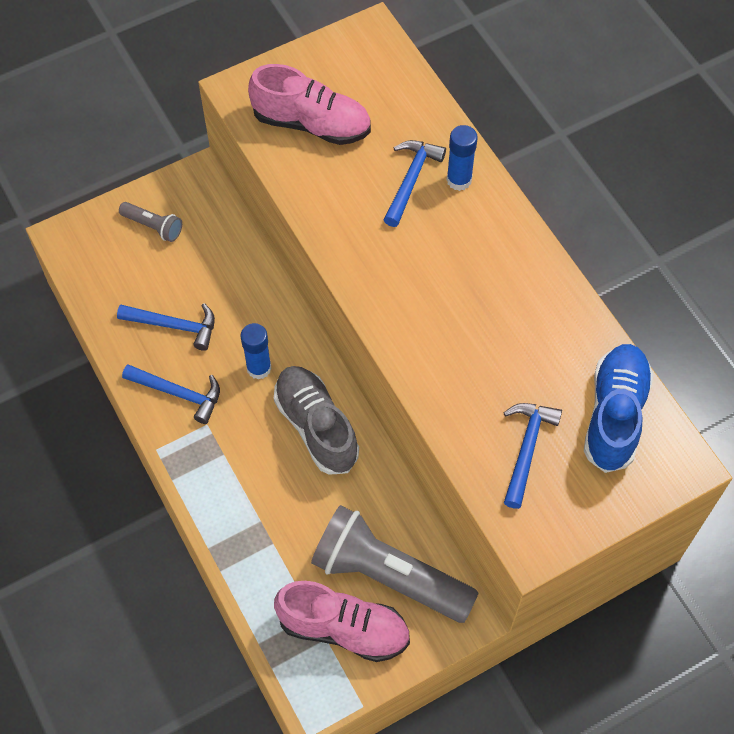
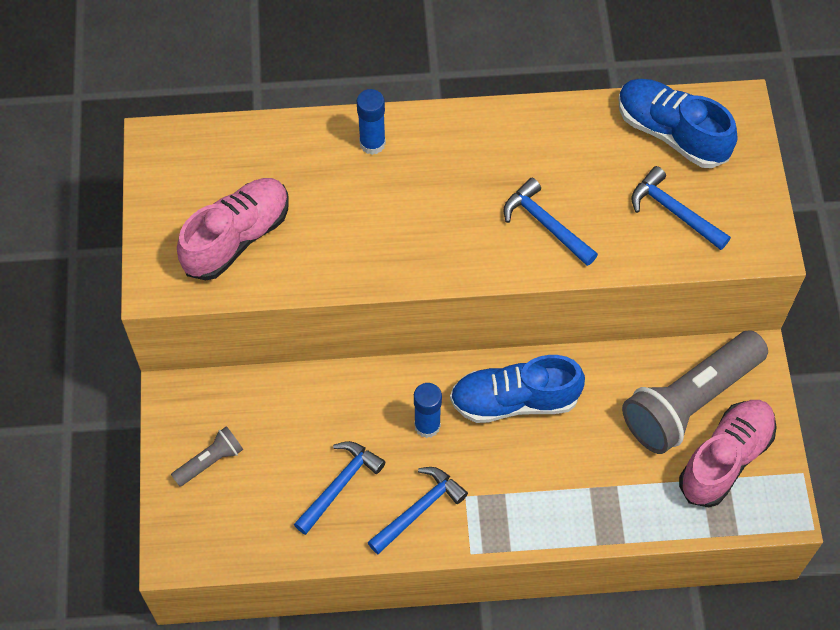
camera: 65 degrees left, 0 degrees up
(316, 426) = (514, 400): grey shoe -> blue shoe
(411, 180) = (350, 181): blue hammer -> blue hammer (545, 224)

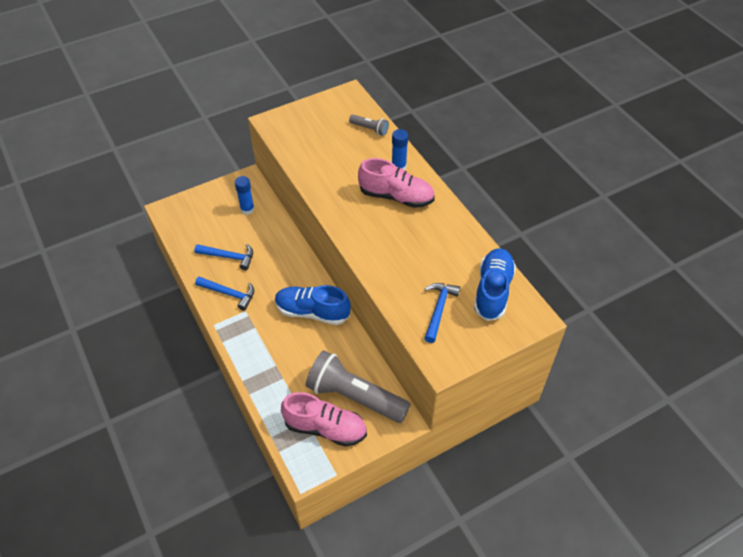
camera: 65 degrees right, 10 degrees down
(210, 461) = (220, 204): grey flashlight -> grey flashlight (370, 129)
(237, 238) = (313, 138): pink shoe -> pink shoe (396, 196)
(427, 426) = (279, 280): blue glue stick -> blue glue stick (247, 209)
(514, 400) = (312, 312): blue shoe -> blue shoe turned 45 degrees counterclockwise
(545, 224) = (393, 253): blue hammer -> none

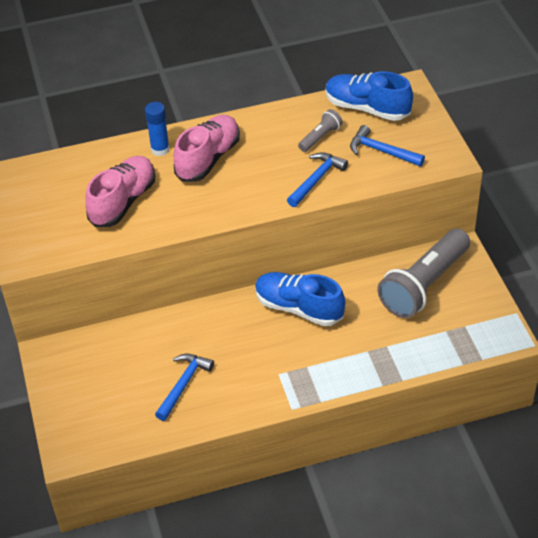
camera: 75 degrees left, 5 degrees down
(229, 294) = (246, 388): blue hammer -> blue hammer (316, 179)
(247, 209) = (104, 358): blue glue stick -> none
(312, 312) = (298, 308): blue shoe -> blue shoe turned 90 degrees clockwise
(325, 428) = (459, 315): pink shoe -> pink shoe (123, 202)
(370, 129) = (82, 165): grey flashlight -> grey flashlight (320, 137)

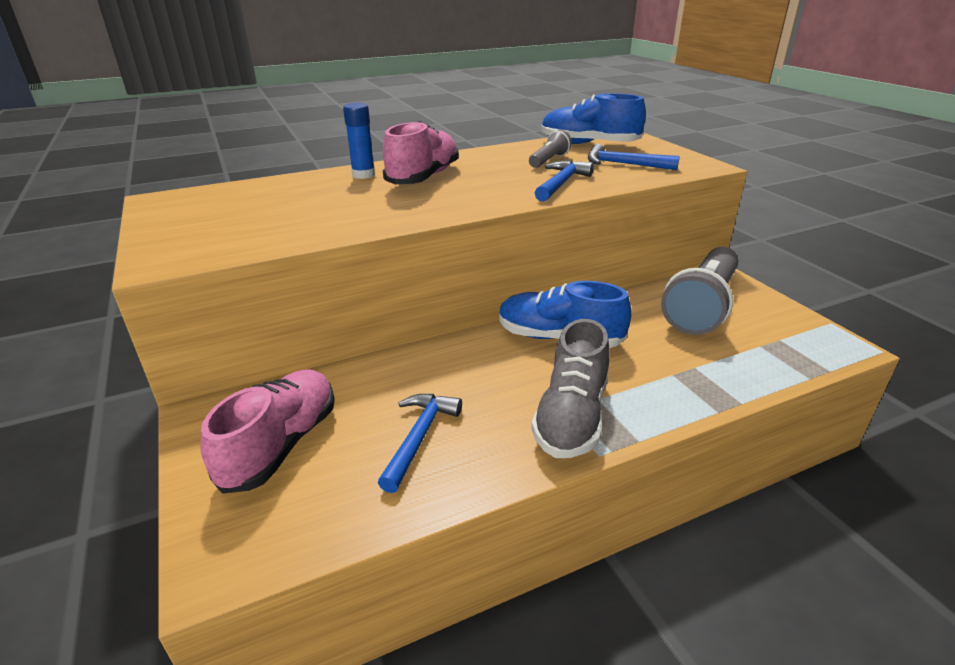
camera: 10 degrees left, 15 degrees down
(123, 202) = (317, 209): pink shoe -> pink shoe (281, 445)
(284, 379) = (571, 416): none -> grey shoe

